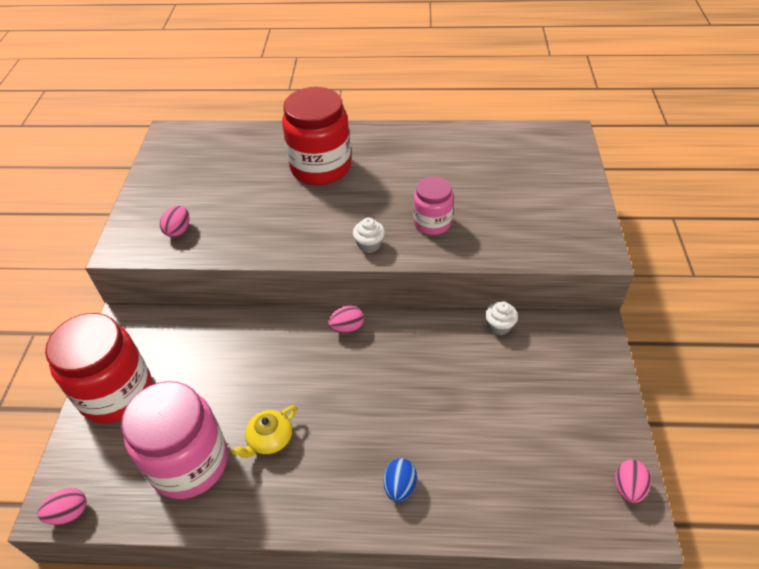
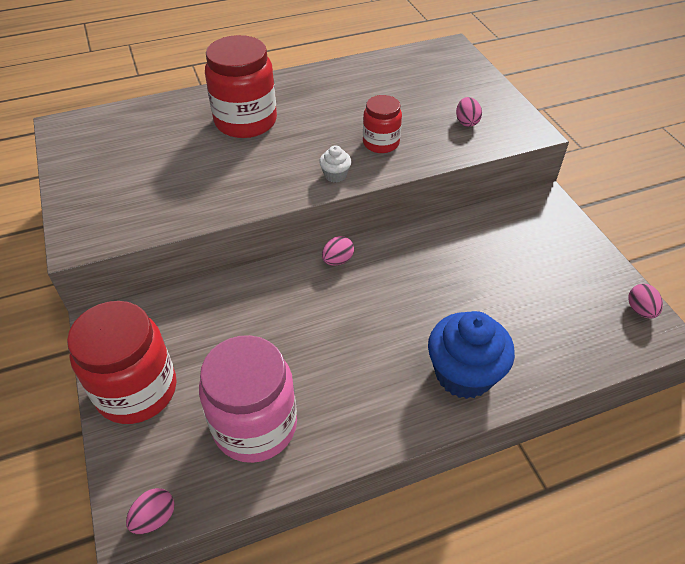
camera: 25 degrees left, 0 degrees up
(178, 230) = (133, 211): pink egg -> pink egg (466, 122)
(270, 440) = (323, 378): yellow teapot -> none
(399, 486) = (464, 374): blue egg -> blue cupcake
(432, 223) = (381, 143): pink jar -> red jar
(499, 326) = (470, 220): white cupcake -> none

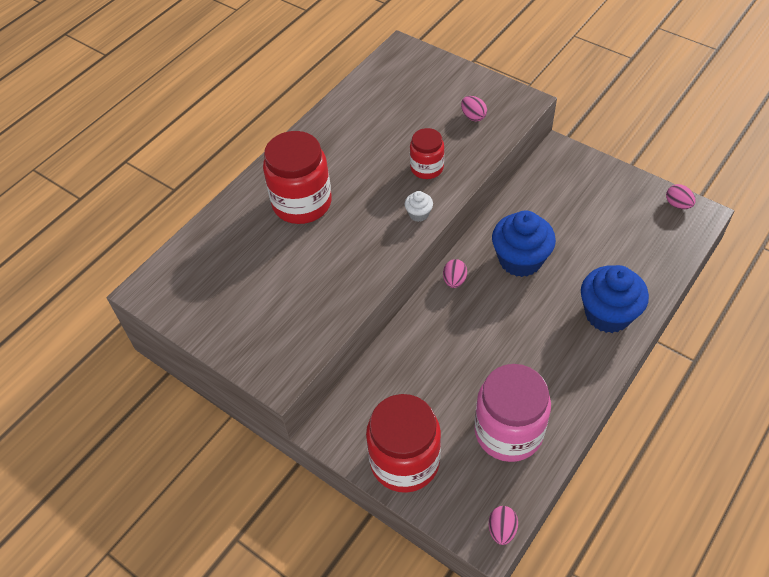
camera: 30 degrees left, 5 degrees up
(418, 275) = (520, 260): none -> blue cupcake

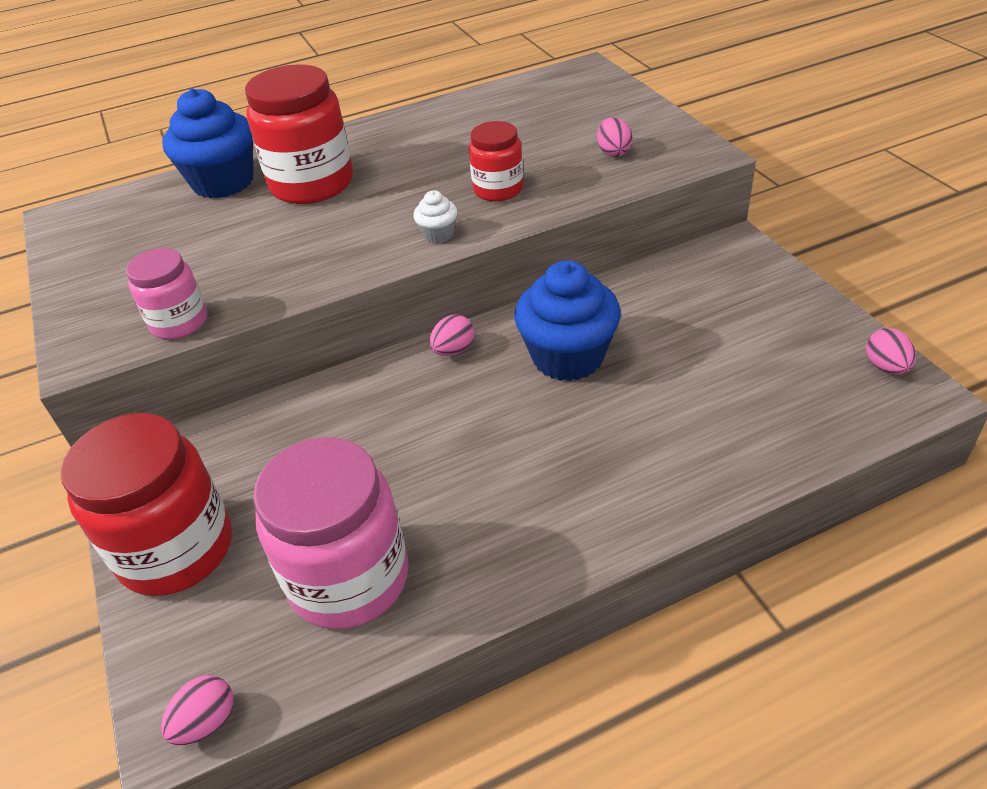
camera: 30 degrees right, 10 degrees down
(317, 333) = (179, 322): none -> pink jar
(607, 314) = (644, 477): blue cupcake -> blue cupcake (223, 182)

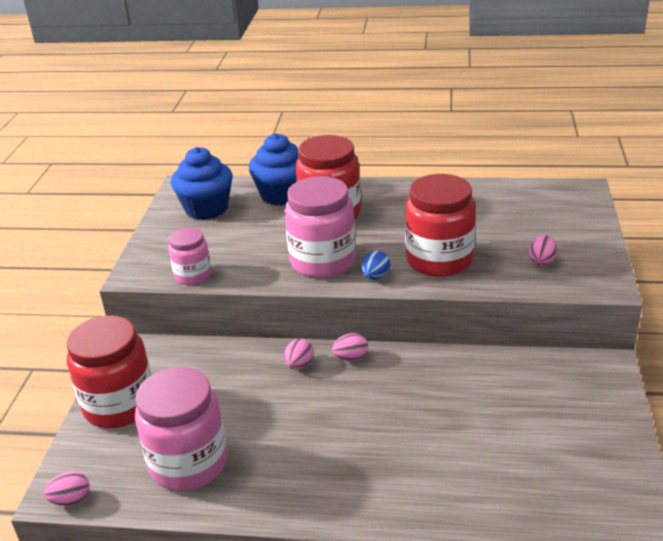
camera: 30 degrees right, 10 degrees down
(353, 241) = (323, 261): none -> pink jar
(438, 234) = (375, 276): white cupcake -> blue egg
(498, 189) = (439, 260): red jar -> red jar, size x1.77
(568, 357) = (417, 393): blue cupcake -> blue cupcake (206, 209)
(885, 367) = (633, 498): pink egg -> pink egg (299, 365)

